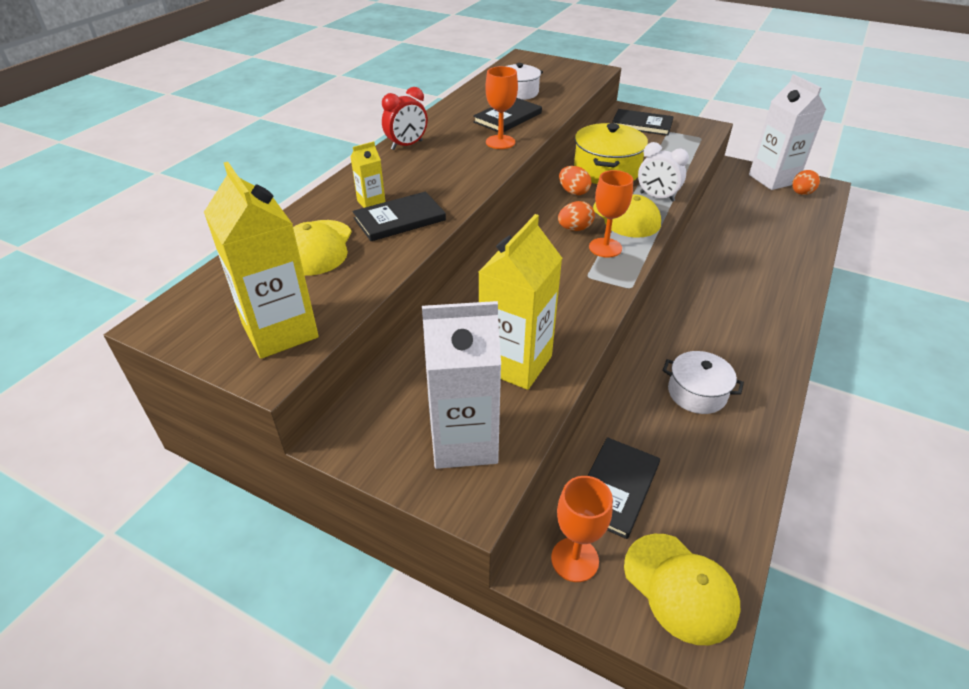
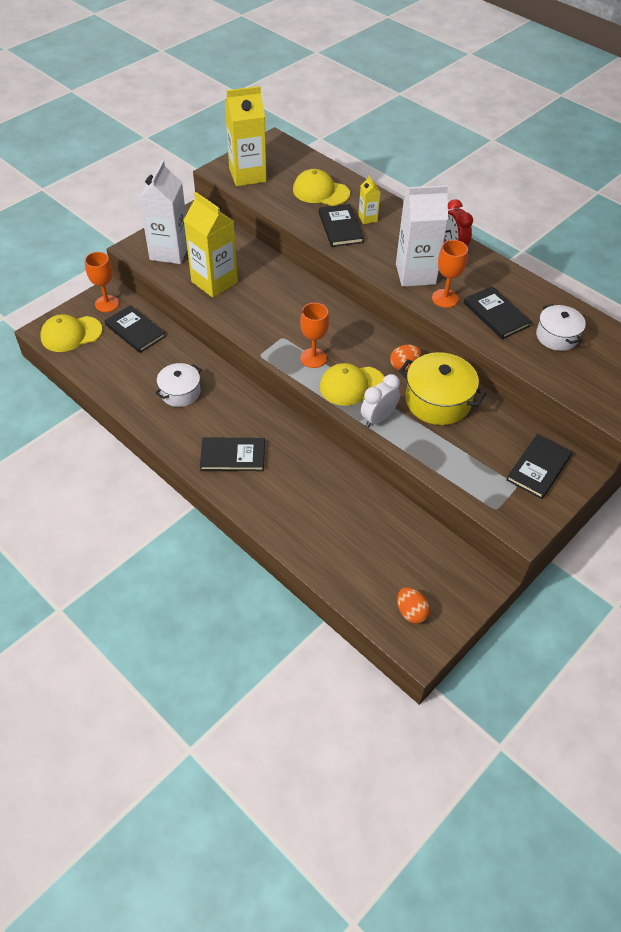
camera: 105 degrees right, 10 degrees up
(574, 229) = (346, 349): orange egg -> none
(750, 320) = (233, 456): none -> black book
(773, 179) = (449, 601): white carton -> white carton (415, 274)

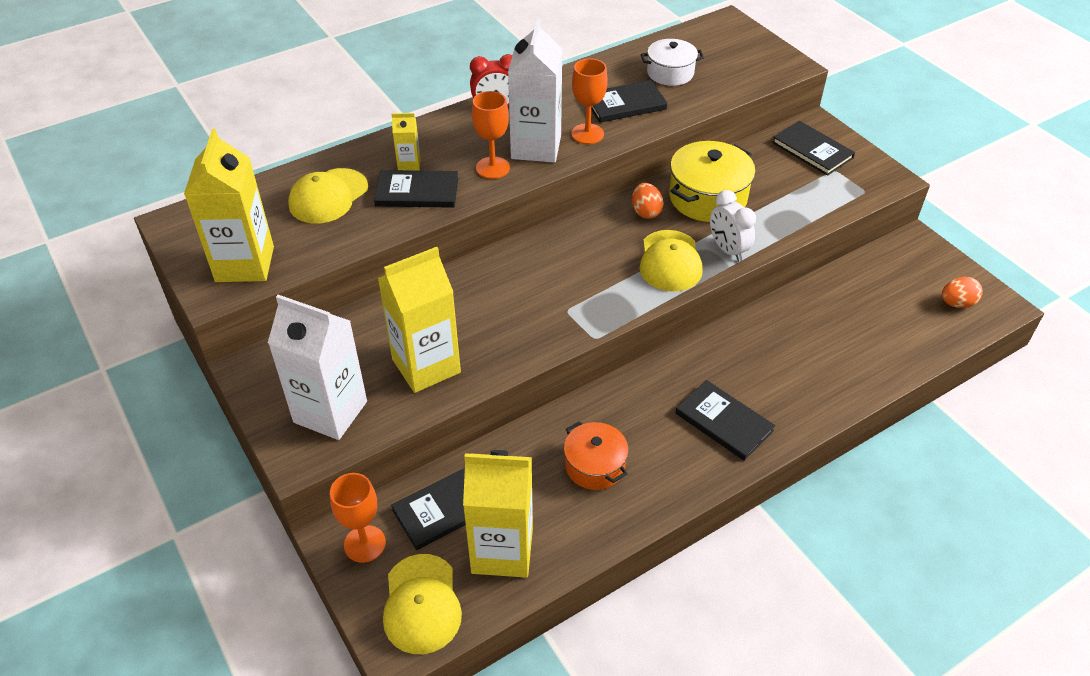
camera: 75 degrees left, 5 degrees down
(110, 360) = (502, 550): none -> yellow carton
(180, 392) = (595, 465): white pot -> orange pot
(233, 456) = (724, 422): black book -> black book turned 60 degrees counterclockwise
(313, 358) = (613, 287): orange goblet -> orange goblet (492, 168)

